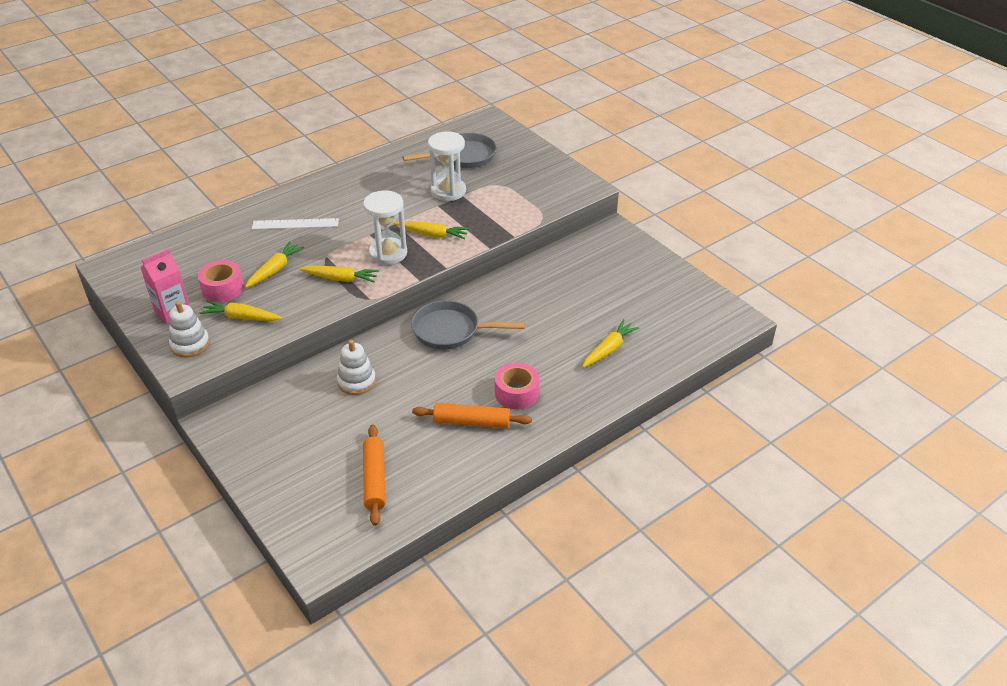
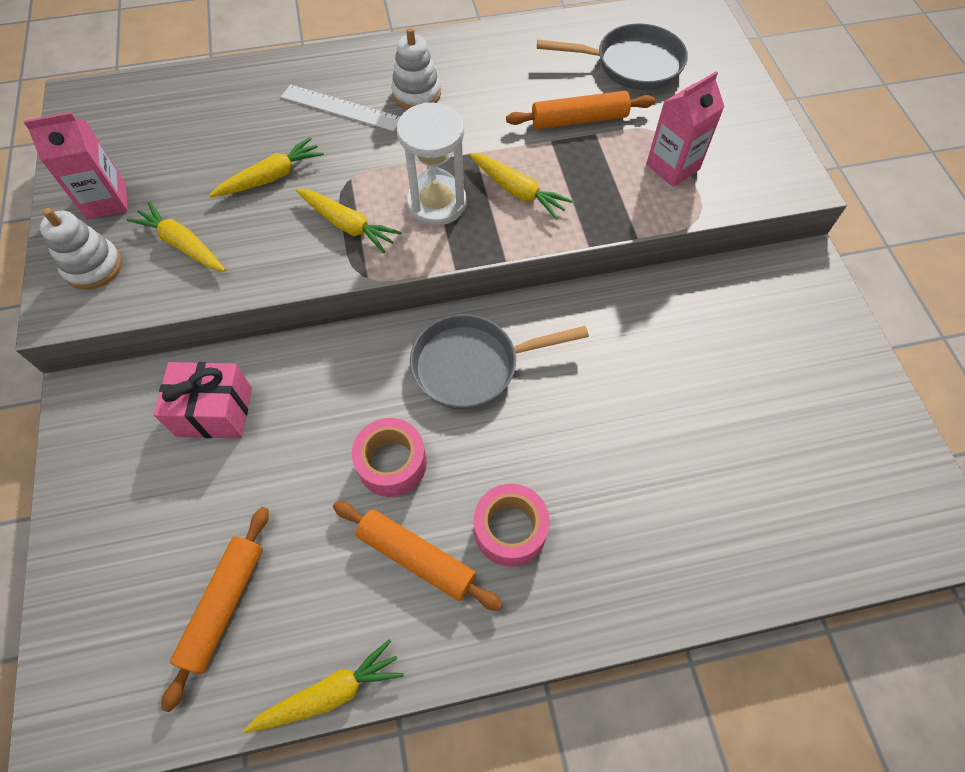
camera: 25 degrees right, 20 degrees up
(223, 288) = (188, 185): pink tape -> pink tape (392, 463)
(306, 400) = (214, 411): none -> pink gift
(356, 381) = (296, 406): white stacking toy -> white stacking toy (416, 94)
(448, 191) = (579, 120): white hourglass -> orange rolling pin
(451, 331) = (472, 366): grey pan -> grey pan turned 45 degrees counterclockwise
(515, 199) = (672, 167): none -> pink carton
(609, 349) = (696, 502): yellow carrot -> yellow carrot (330, 693)

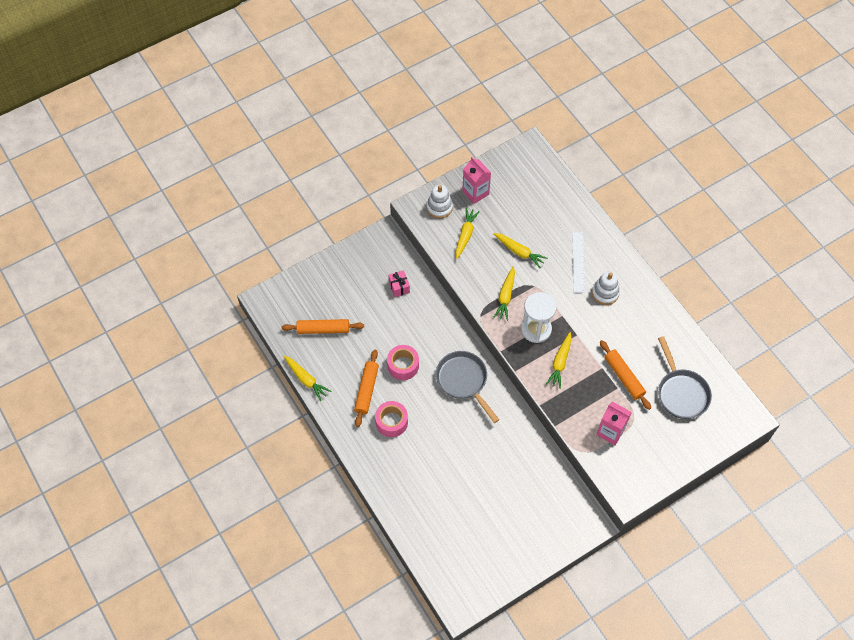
camera: 70 degrees right, 0 degrees up
(214, 411) = (399, 287): pink gift -> pink gift, size x0.63

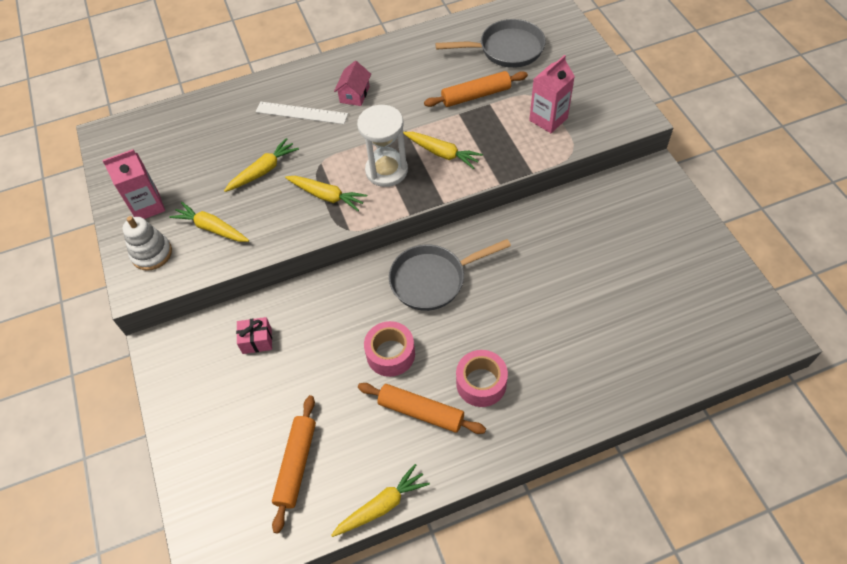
camera: 75 degrees left, 5 degrees down
(605, 293) = (354, 94): white stacking toy -> pink house

